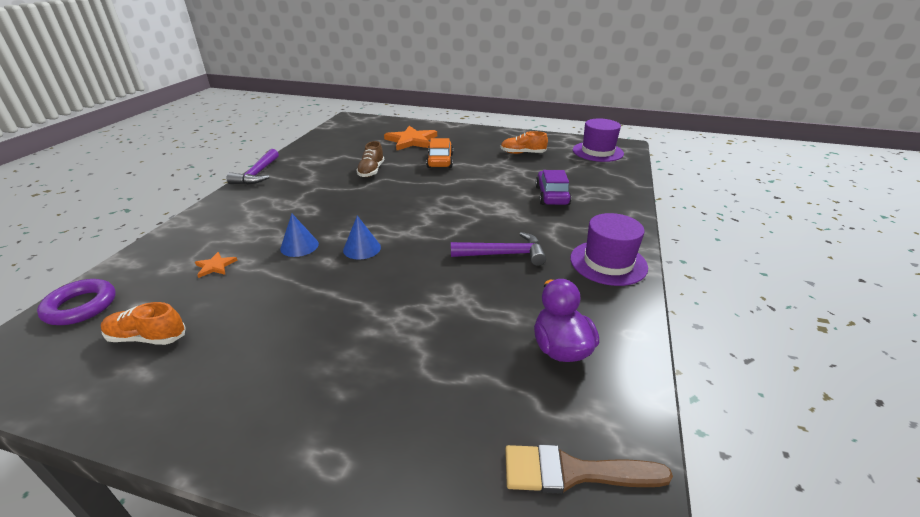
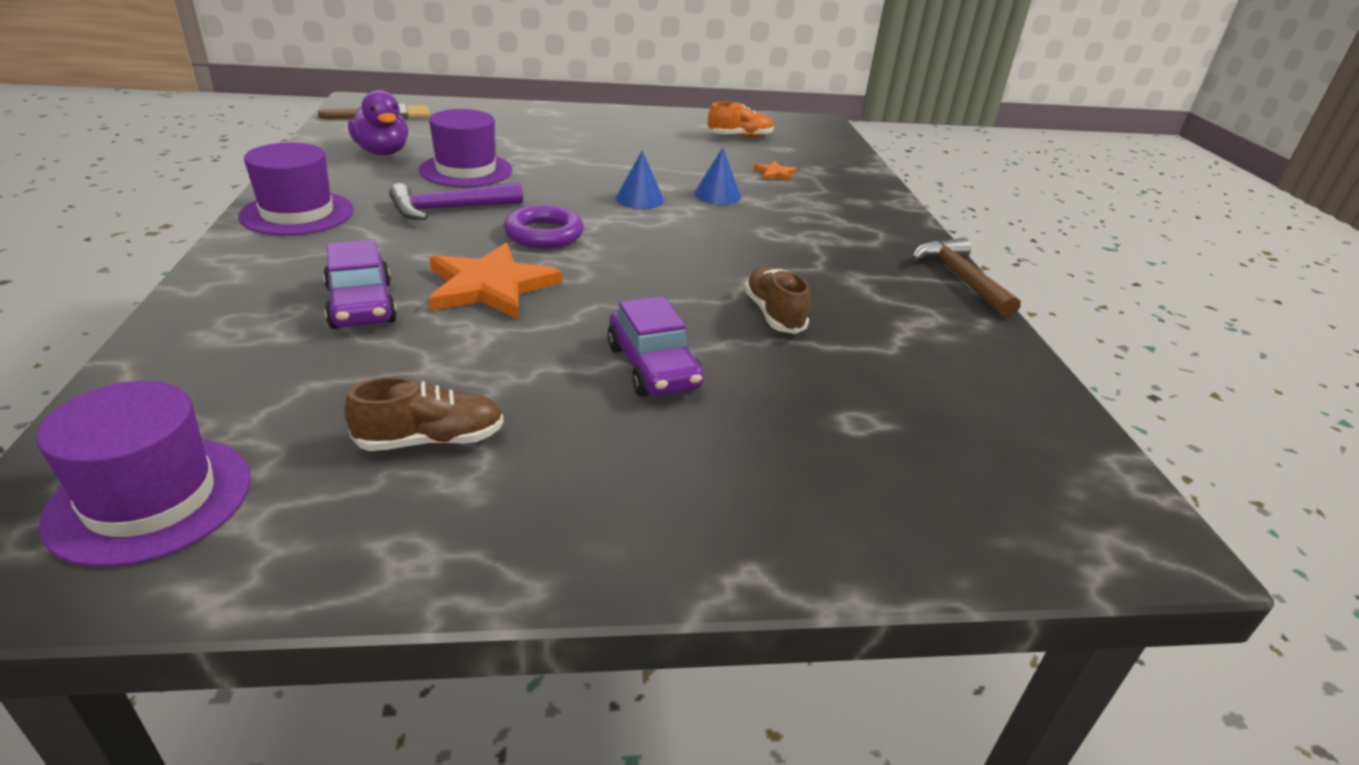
camera: 155 degrees right, 0 degrees up
(81, 306) = (829, 145): purple ring -> purple ring (544, 234)
(257, 174) = (960, 279): purple hammer -> brown hammer
(411, 141) = (799, 439): orange star -> orange star (490, 286)
(440, 161) = (653, 367): orange car -> purple car
(481, 303) = (466, 170): none -> purple hat
(522, 153) = (431, 440): orange shoe -> brown shoe

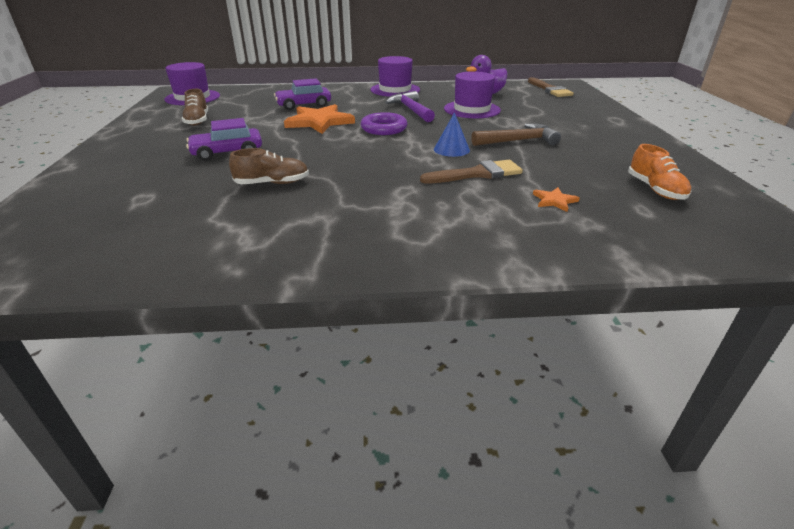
camera: 95 degrees right, 0 degrees up
(717, 195) = (477, 174): blue cone -> brown brush
(960, 279) = (317, 273): brown hammer -> brown hammer (518, 141)

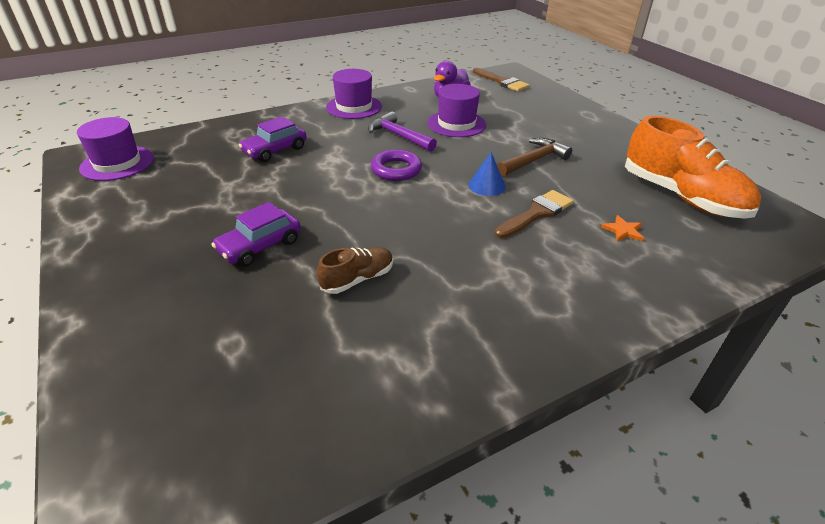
camera: 25 degrees left, 5 degrees up
(197, 121) = (168, 203): brown shoe -> none
(319, 122) = (318, 174): orange star -> none
(655, 189) = (681, 197): orange shoe -> orange shoe, size x2.03

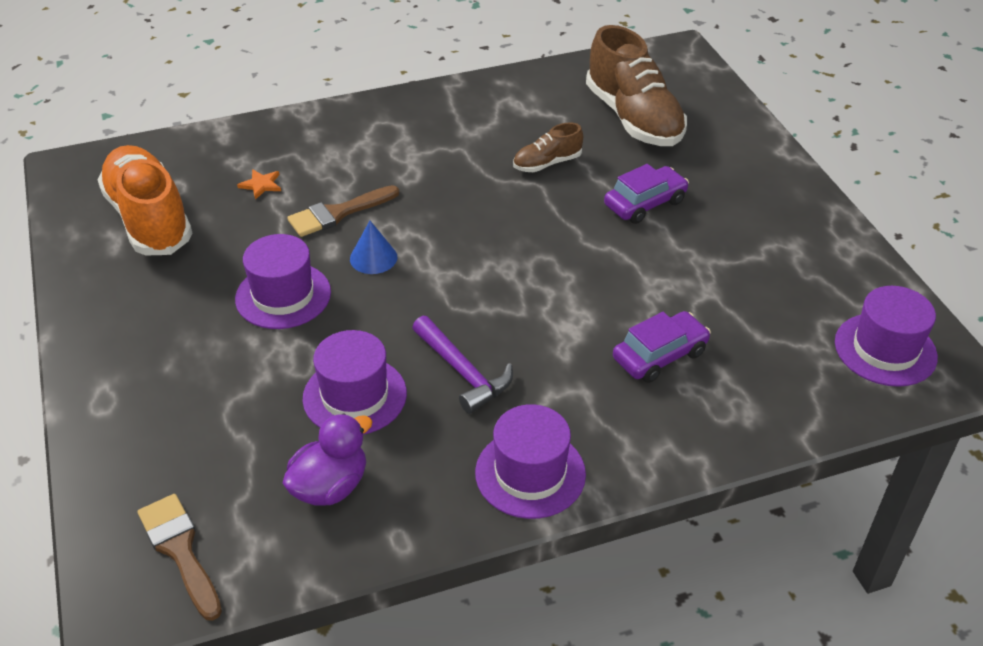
camera: 170 degrees left, 5 degrees up
(246, 357) = (633, 118): none -> brown shoe
(396, 169) = (483, 297): purple ring -> none
(533, 160) = (283, 295): brown hammer -> purple hat

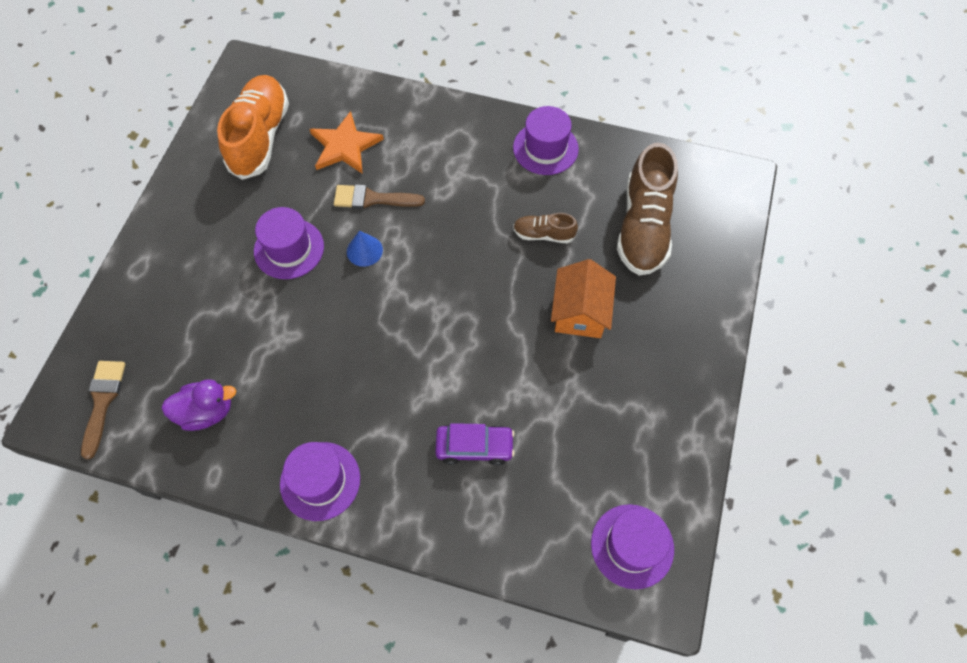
camera: 35 degrees right, 20 degrees up
(261, 185) = (345, 146): orange star -> orange star, size x2.19
(354, 396) = (269, 354): purple hat -> purple hat (545, 148)
(462, 372) = (344, 378): purple hammer -> none
(645, 203) = (580, 312): purple car -> orange house

